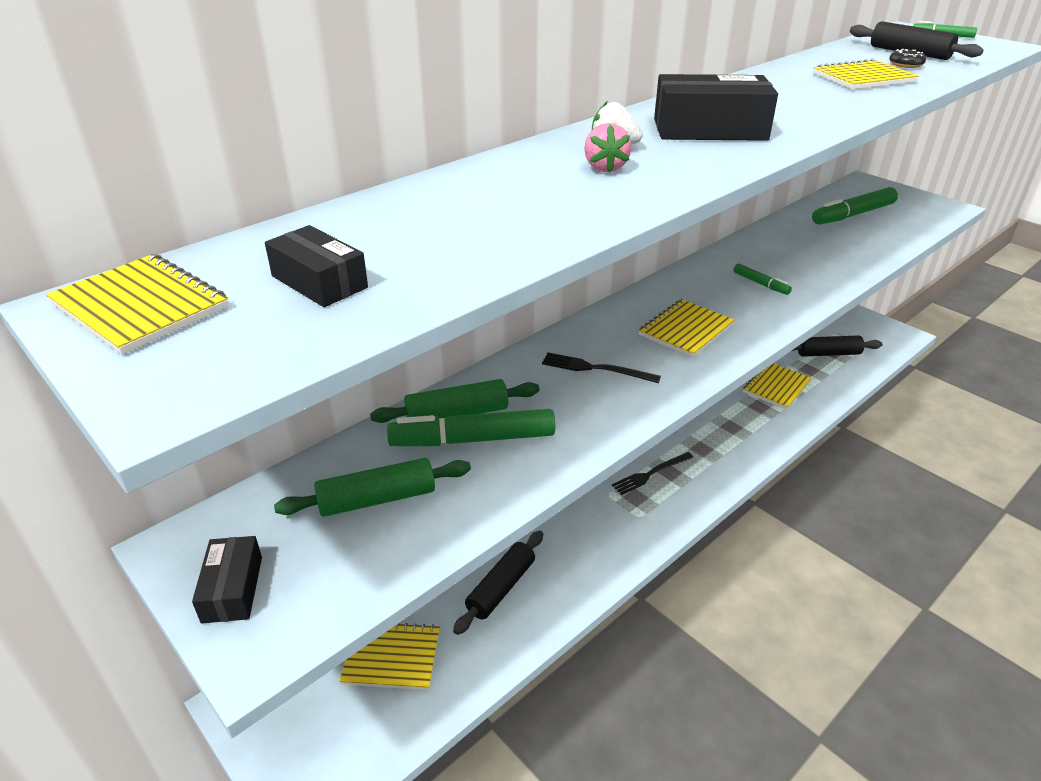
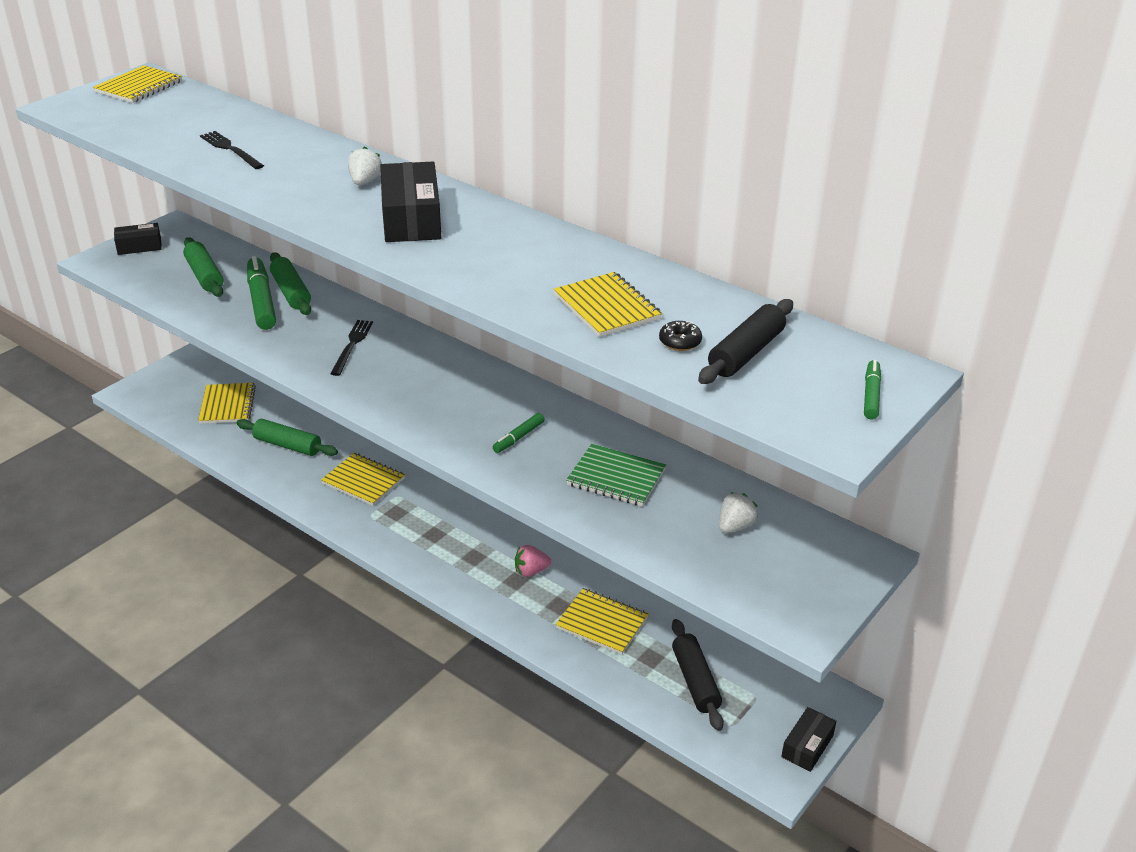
camera: 80 degrees right, 0 degrees up
(319, 282) = (156, 118): black box -> black box (807, 746)
(501, 588) = (288, 445): black rolling pin -> green rolling pin
(605, 168) = (319, 180): pink strawberry -> pink strawberry (531, 571)
(651, 473) = (430, 522): black fork -> black fork (231, 150)
(686, 330) = (418, 389): yellow notebook -> yellow notebook (363, 481)
(807, 248) = (616, 477): none -> green notebook
(853, 215) = (735, 526): green marker -> white strawberry

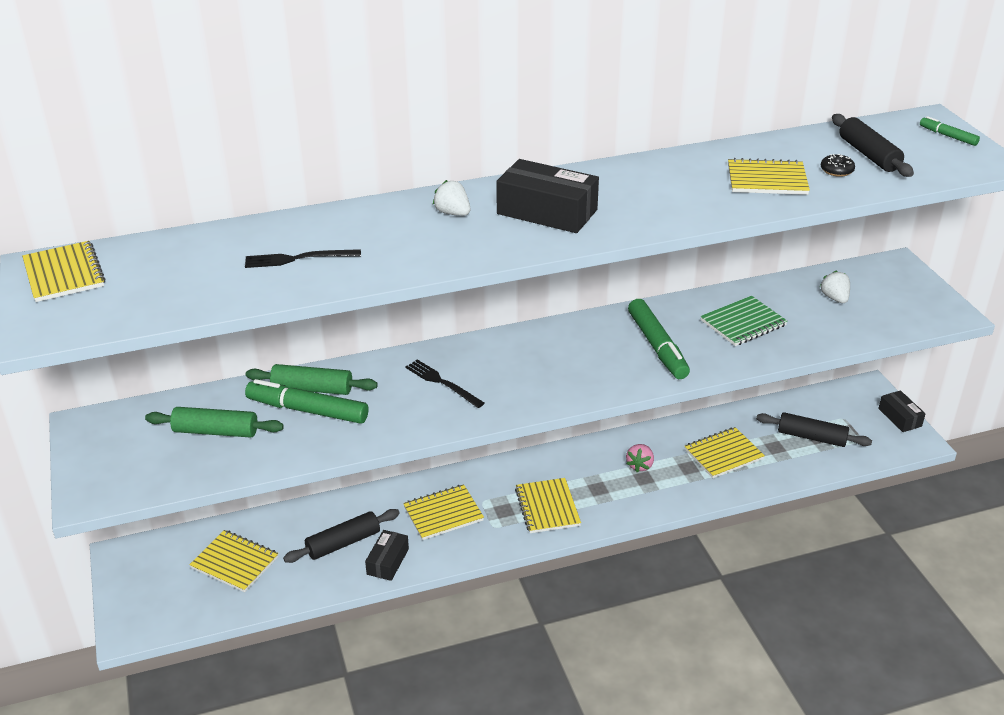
camera: 55 degrees left, 0 degrees up
(139, 246) = (98, 458): black box -> black box (387, 561)
(288, 445) = (343, 543): green rolling pin -> black rolling pin
(421, 536) = (547, 507): none -> yellow notebook
(519, 437) = (657, 346): green marker -> green marker, size x1.97

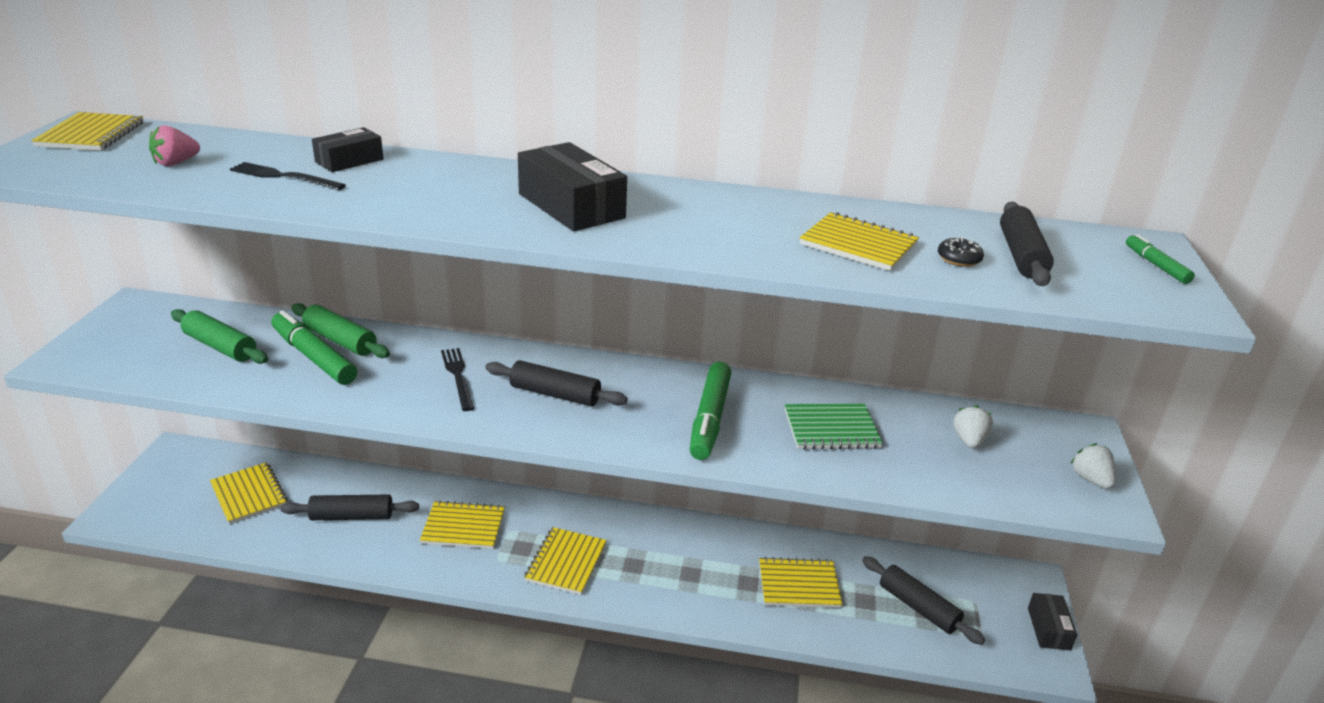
camera: 25 degrees right, 5 degrees down
(387, 561) = (372, 550): black box -> black box (349, 161)
(453, 213) = (478, 182): white strawberry -> white strawberry (1090, 480)
(530, 369) = (555, 394): none -> black rolling pin
(640, 465) = (697, 559): pink strawberry -> pink strawberry (176, 163)

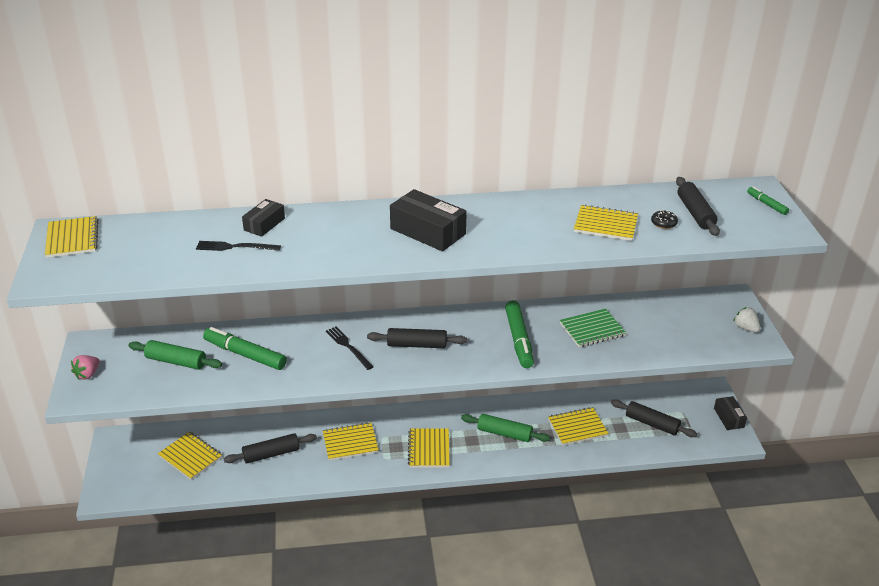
camera: 15 degrees left, 5 degrees up
(176, 163) = (155, 251): pink strawberry -> pink strawberry (87, 374)
(340, 341) = (253, 338): green rolling pin -> green rolling pin (504, 433)
(969, 440) = (672, 318): white strawberry -> none

